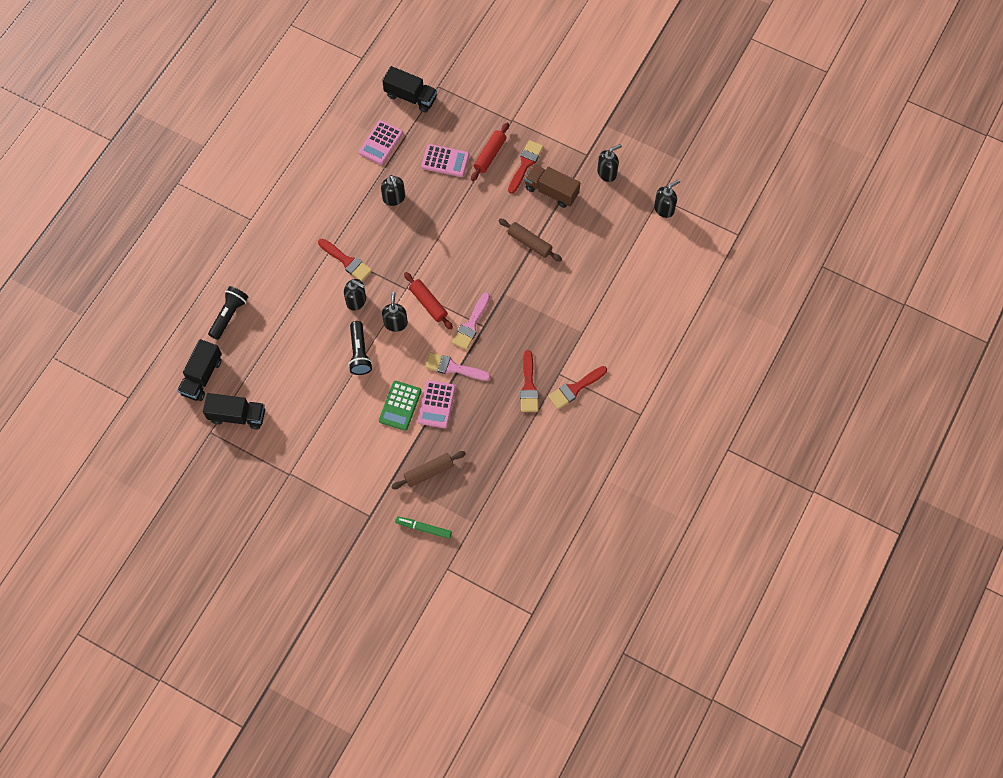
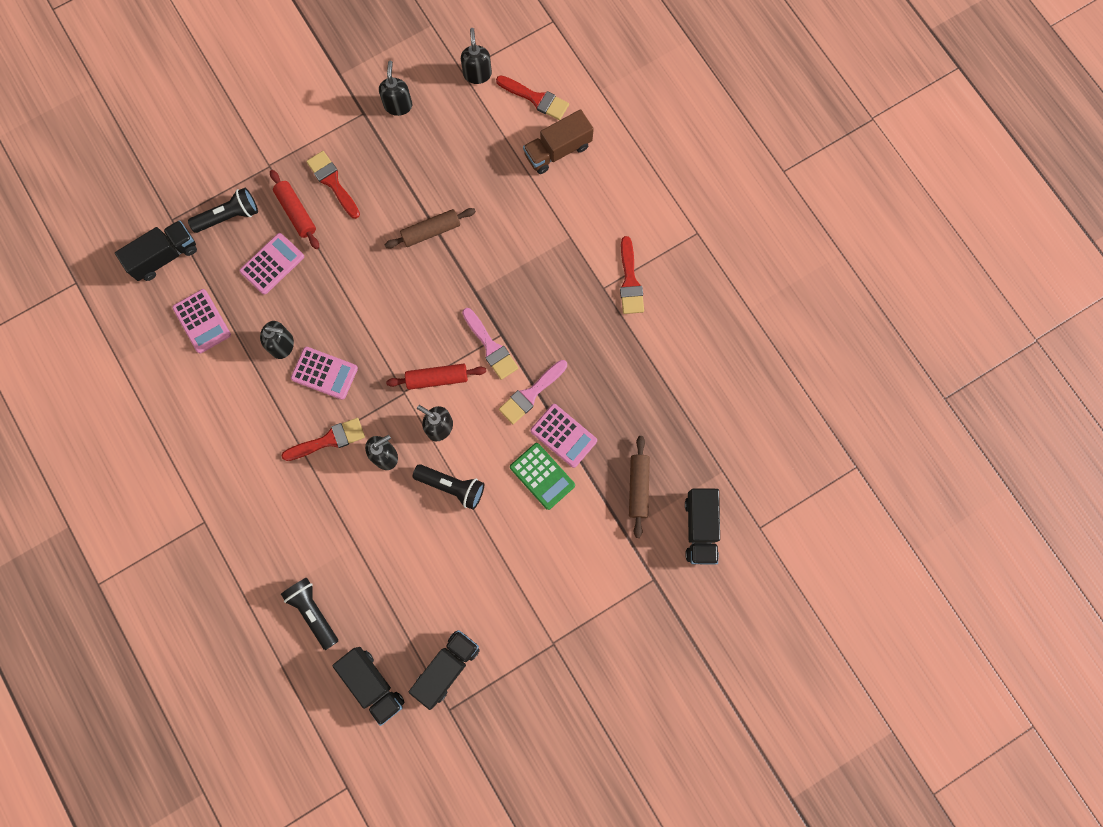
camera: 60 degrees left, 10 degrees up
(390, 233) = (324, 373): none -> pink calculator
(423, 528) = (700, 528): green marker -> black truck
(461, 117) = (229, 216): none -> black flashlight
(528, 386) = (599, 327): red brush -> red brush (536, 99)
(551, 191) = (383, 174): brown truck -> brown truck (558, 150)

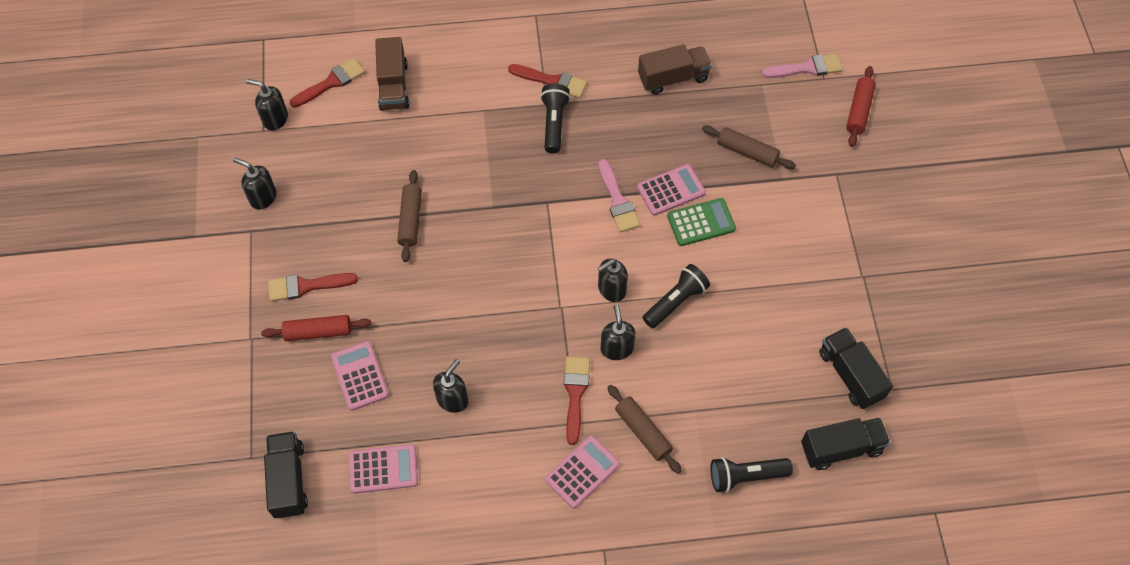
camera: 65 degrees left, 15 degrees down
(229, 216) = (283, 398): black flashlight -> black flashlight (554, 123)
(318, 510) = (643, 432): none -> brown rolling pin
(324, 373) = (503, 371): pink calculator -> pink calculator (582, 472)
(437, 378) = (562, 272): red rolling pin -> red rolling pin (858, 111)
(491, 347) = (555, 215): pink brush -> pink brush (807, 68)
(688, 386) = (673, 78): none -> brown truck
(700, 528) = (805, 121): black truck -> none

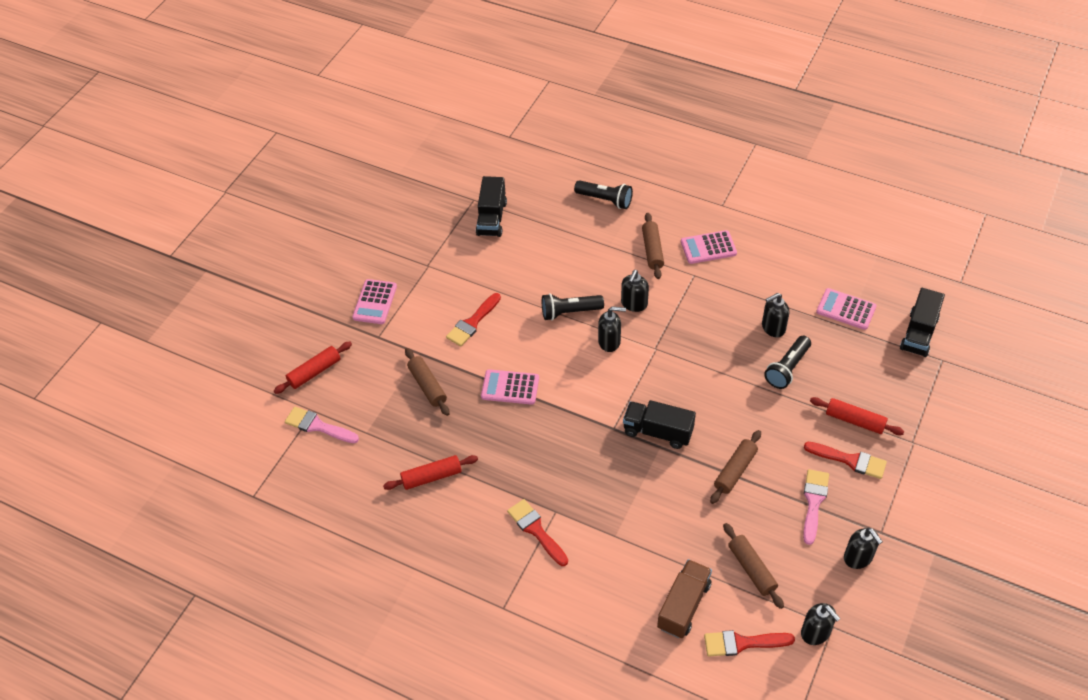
camera: 145 degrees left, 10 degrees down
(352, 141) = (752, 569): none -> brown rolling pin
(360, 376) = (835, 374): pink calculator -> pink calculator (375, 302)
(554, 123) = (562, 490): black flashlight -> black flashlight (787, 368)
(575, 394) = (683, 291): red brush -> red brush (472, 322)
(618, 200) = (557, 401): pink brush -> pink brush (813, 502)
(673, 78) = (431, 477): brown truck -> red rolling pin
(701, 222) = (507, 353): green calculator -> none
(841, 448) = (534, 187): black truck -> black truck (658, 432)

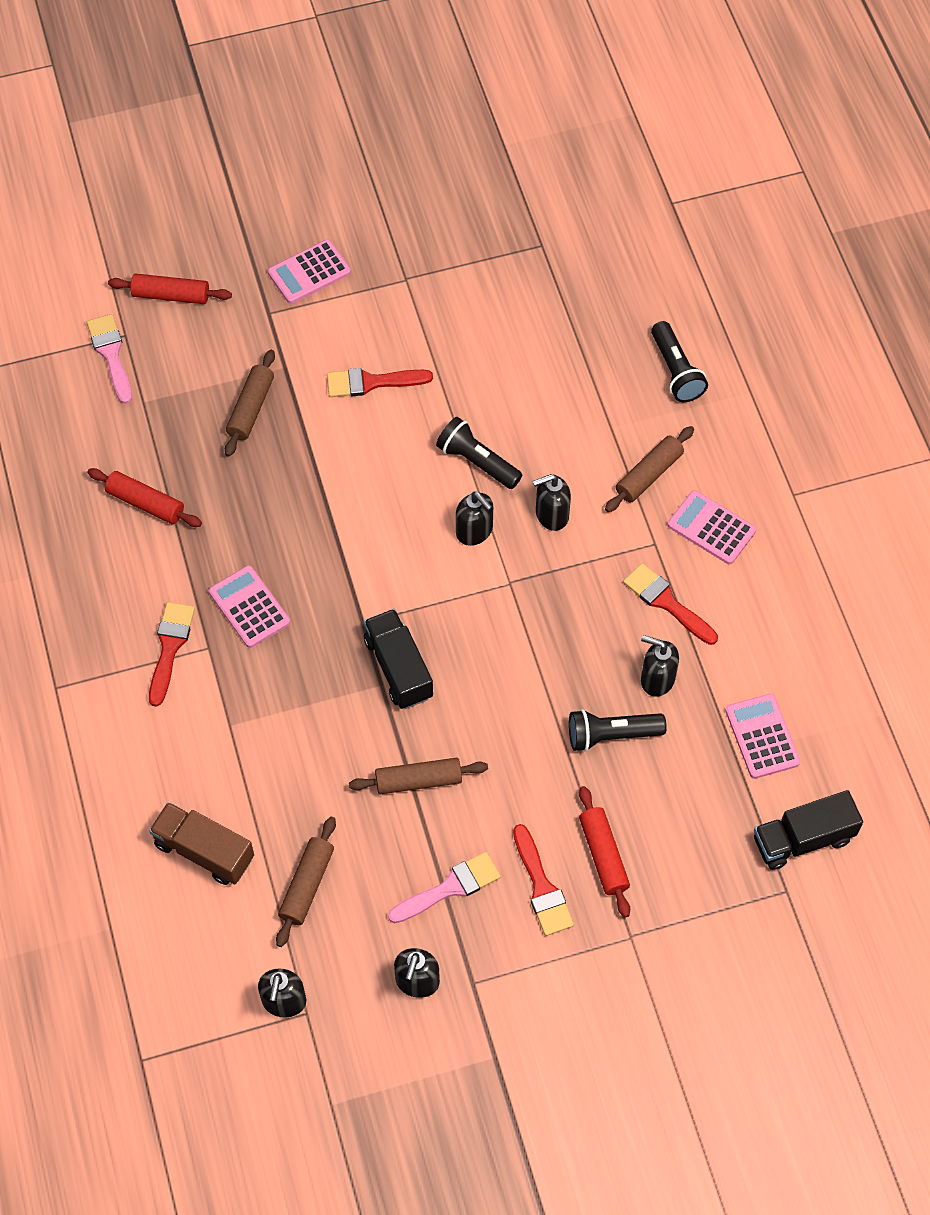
camera: 45 degrees right, 10 degrees up
(492, 218) = (533, 284): black truck -> none
(510, 387) = (321, 485): pink calculator -> pink calculator (249, 607)
(683, 606) = (204, 851): brown truck -> brown truck turned 135 degrees counterclockwise
(742, 643) = (209, 938): red brush -> red brush (666, 602)

